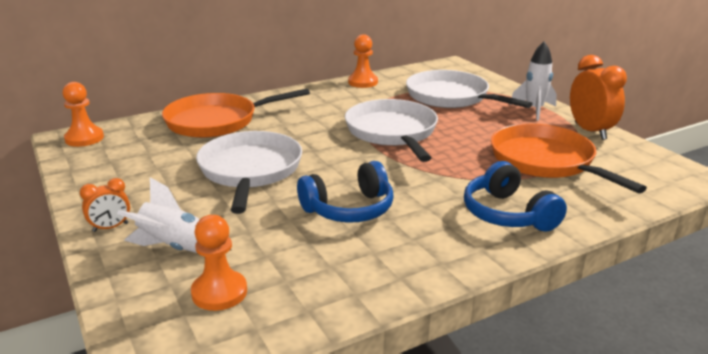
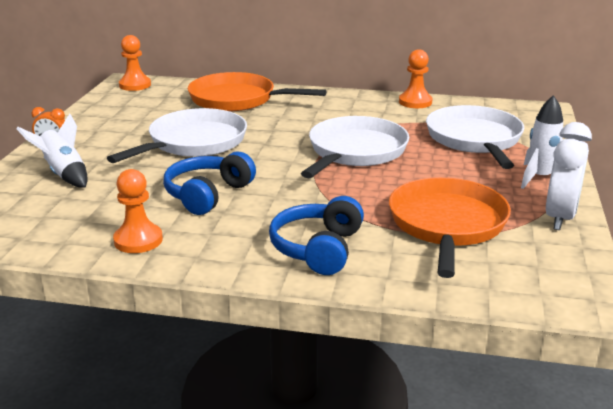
camera: 40 degrees right, 0 degrees up
(219, 292) = (39, 210): orange pawn -> orange pawn (138, 240)
(349, 209) = (207, 194): blue headphones -> blue headphones turned 105 degrees clockwise
(590, 131) = (560, 217): orange clock -> white clock

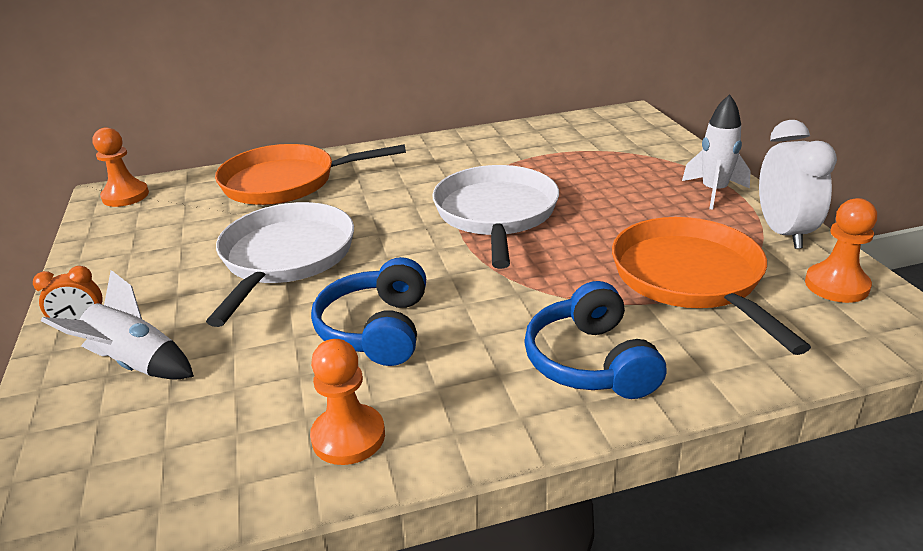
camera: 25 degrees left, 5 degrees up
(415, 102) = (496, 135): orange pawn -> orange pawn (836, 285)
(475, 139) = (604, 164): white pan -> none

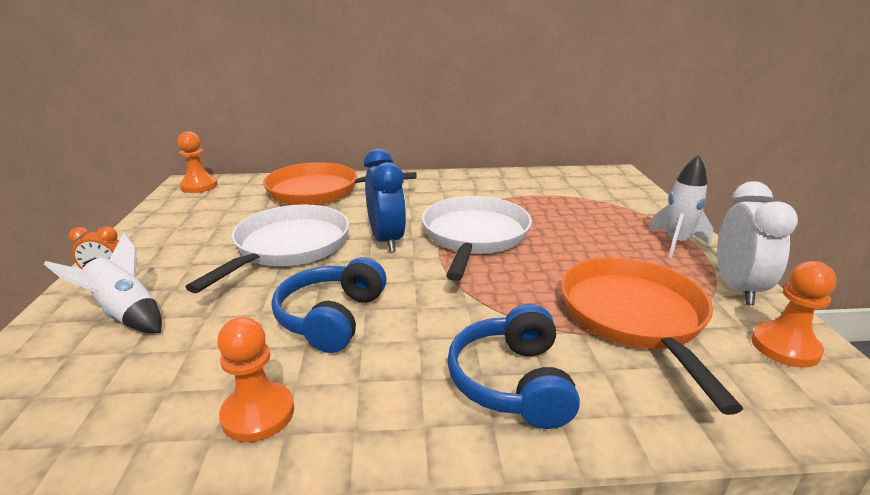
camera: 10 degrees right, 5 degrees down
(398, 233) = (386, 240): none -> blue clock

